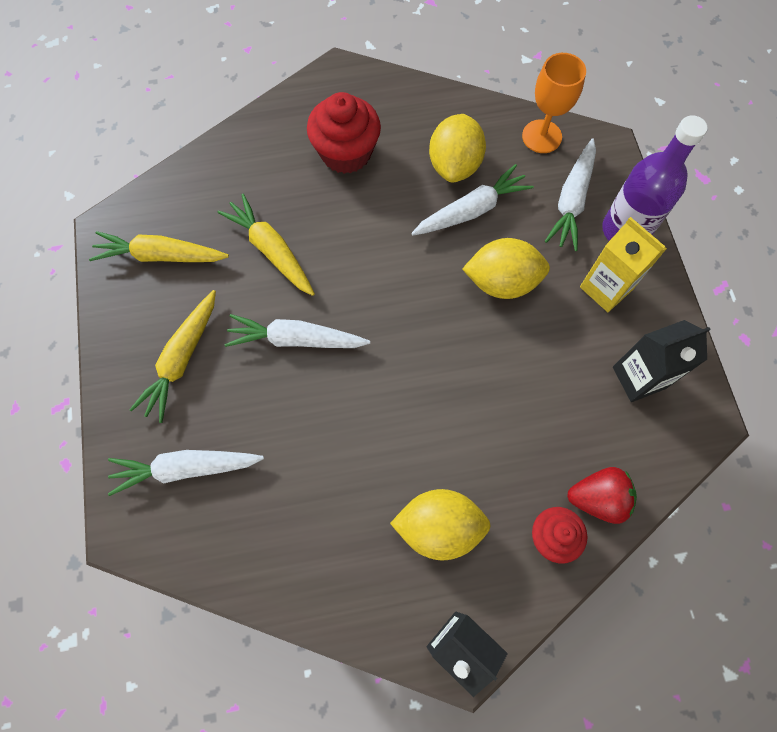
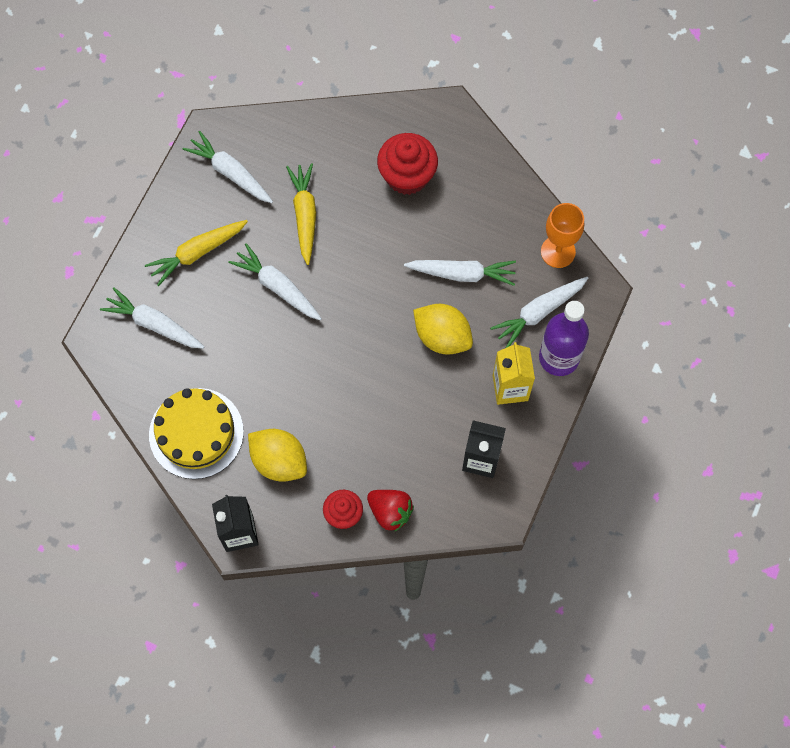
camera: 35 degrees right, 0 degrees up
(161, 256) = (230, 173): yellow carrot -> white carrot
(323, 561) = (196, 433): none -> yellow cake
(454, 165) = (477, 233): yellow lemon -> none

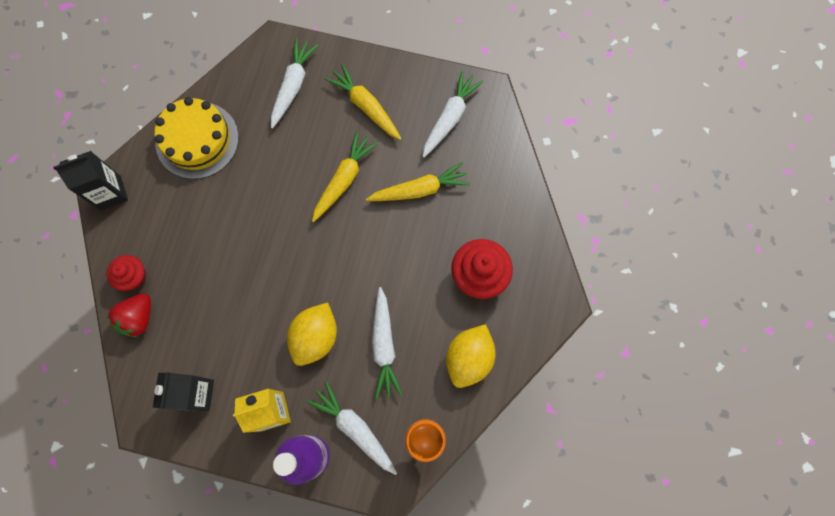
camera: 80 degrees right, 5 degrees up
(277, 287) = (343, 180): white carrot -> yellow carrot
(279, 461) = (178, 213): yellow lemon -> yellow lemon (469, 358)

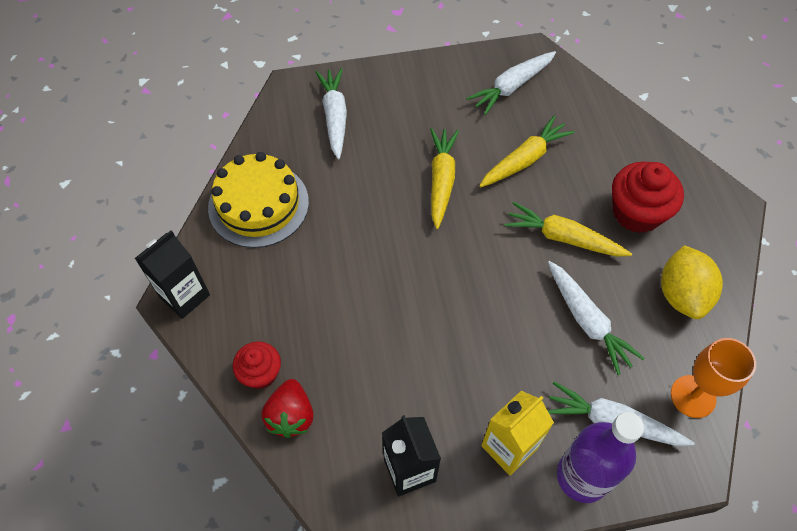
camera: 25 degrees left, 15 degrees down
(315, 337) = (508, 345): yellow lemon -> none
(366, 107) = (422, 107): yellow carrot -> yellow carrot (563, 238)
(449, 118) = (512, 87): white carrot -> white carrot turned 135 degrees counterclockwise

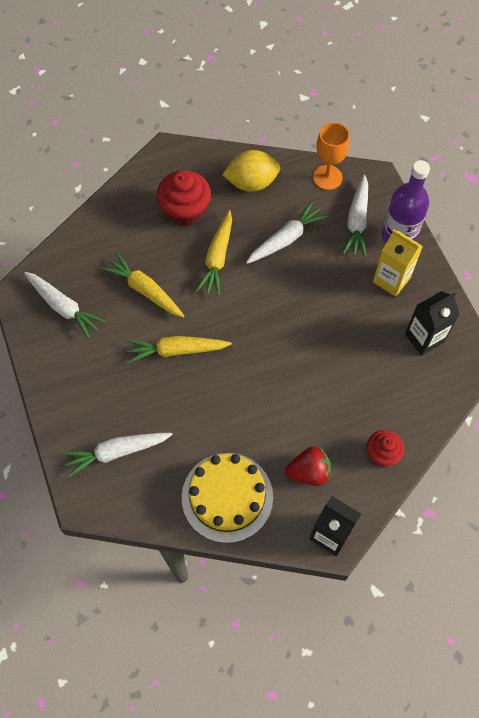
camera: 100 degrees left, 5 degrees up
(291, 416) = (408, 423): red strawberry -> red strawberry (309, 472)

